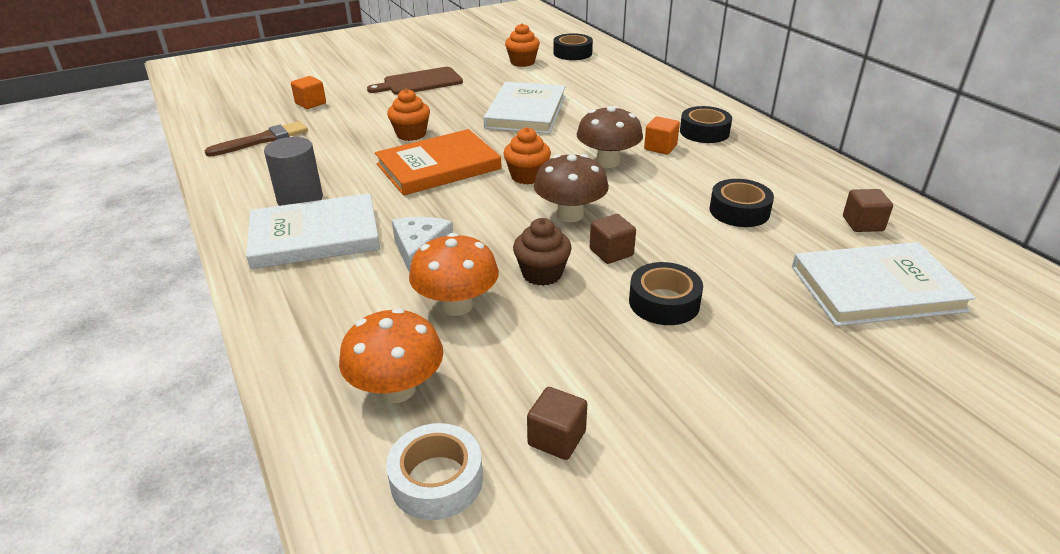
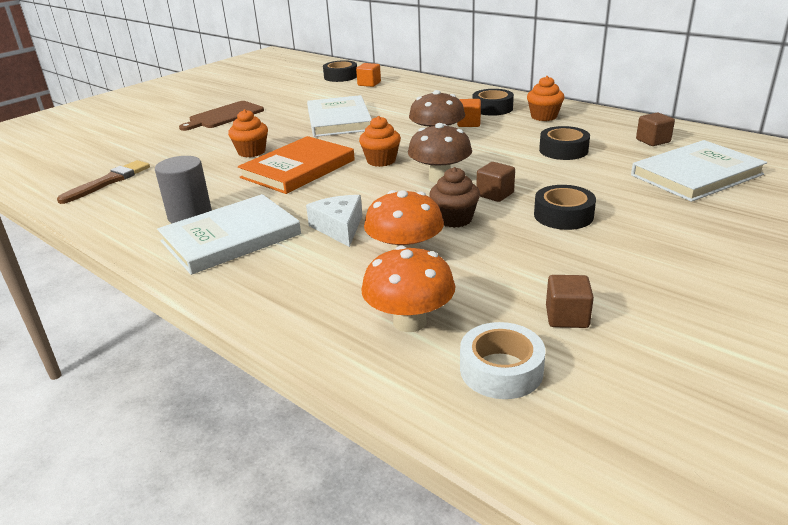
camera: 20 degrees left, 5 degrees down
(310, 103) = (132, 147): orange cube -> orange cube (369, 84)
(522, 62) = (304, 89): orange cupcake -> orange cupcake (544, 117)

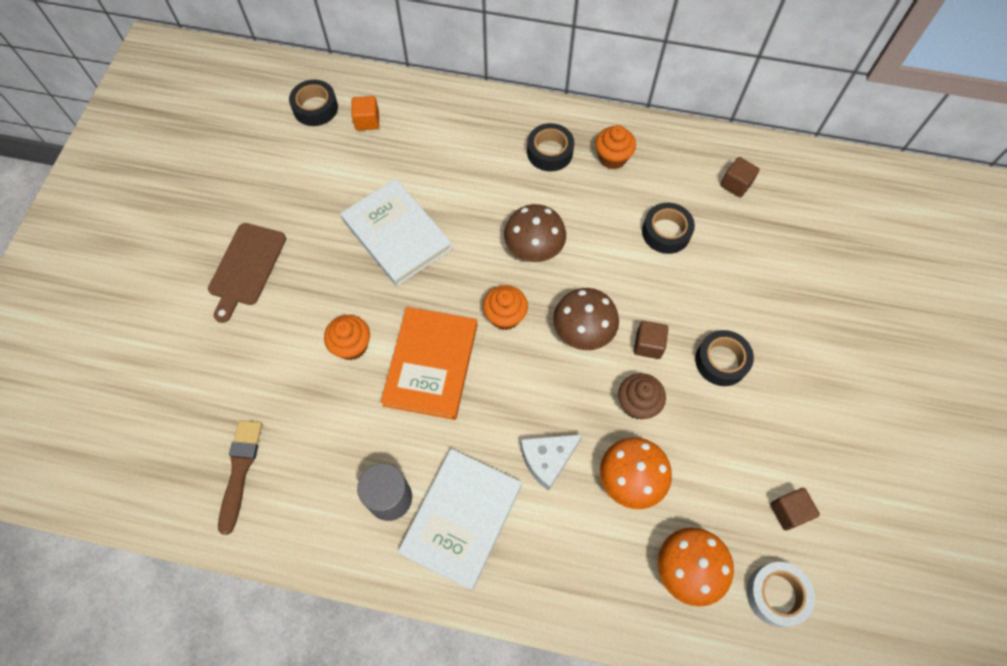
camera: 30 degrees left, 35 degrees up
(339, 227) = (547, 459): white cheese -> white cheese turned 75 degrees counterclockwise
(469, 123) = (545, 199): orange cube -> none
(696, 175) = (795, 245): white book -> none

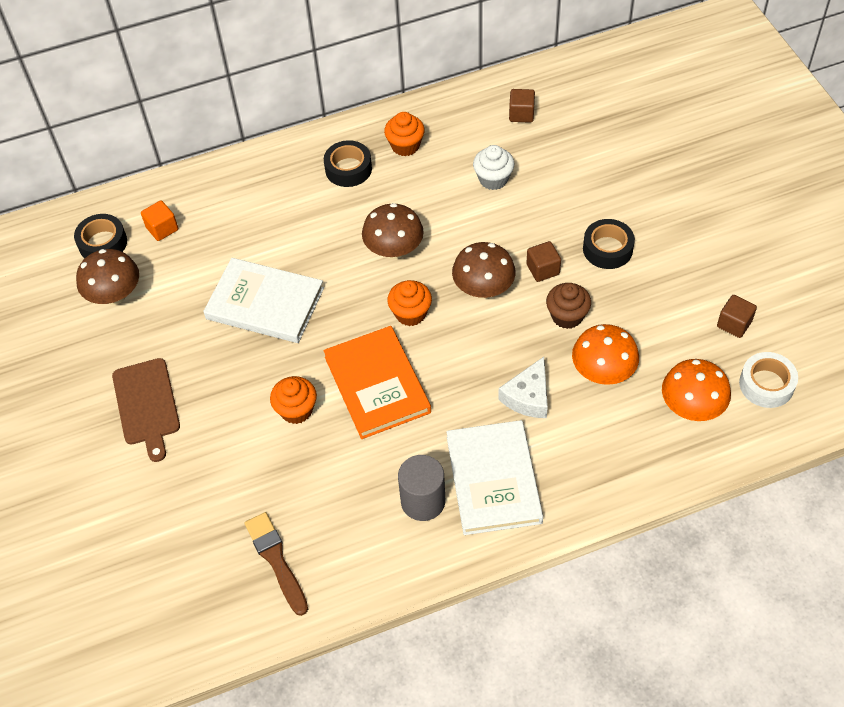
camera: 30 degrees left, 10 degrees down
(292, 158) = (115, 295): none -> brown mushroom
(666, 232) = (493, 179): black tape -> white cupcake

